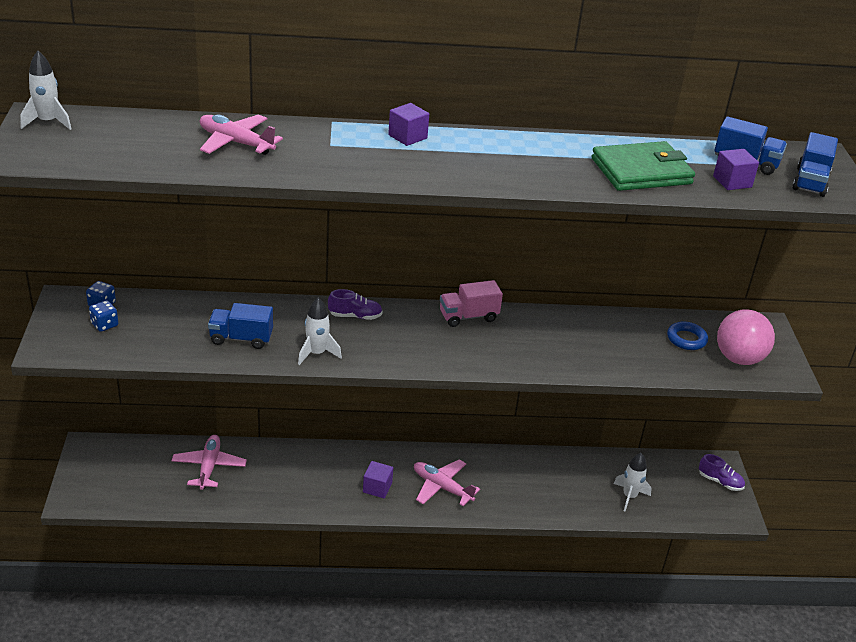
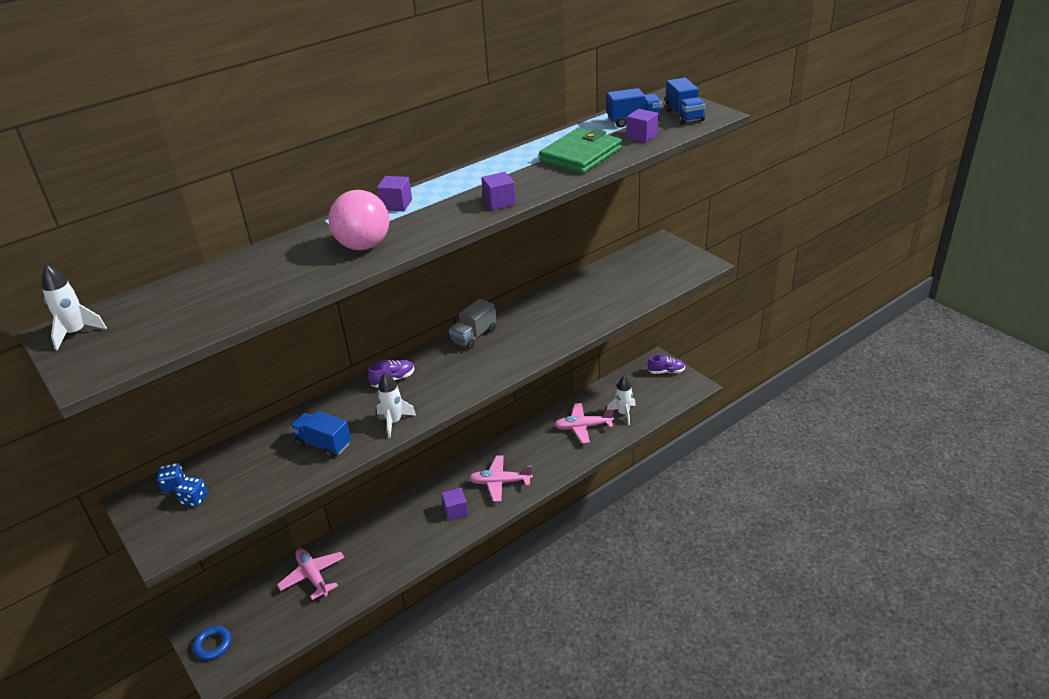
camera: 30 degrees left, 0 degrees up
(236, 143) = (269, 270): pink plane -> pink plane (583, 427)
(241, 338) = (323, 444): blue truck -> blue truck turned 60 degrees clockwise
(468, 316) = (474, 336): pink truck -> grey truck
(500, 179) = (499, 202): none -> purple cube
(686, 339) = (626, 275): blue ring -> blue ring (213, 645)
(738, 358) = (668, 270): pink ball -> pink ball (364, 246)

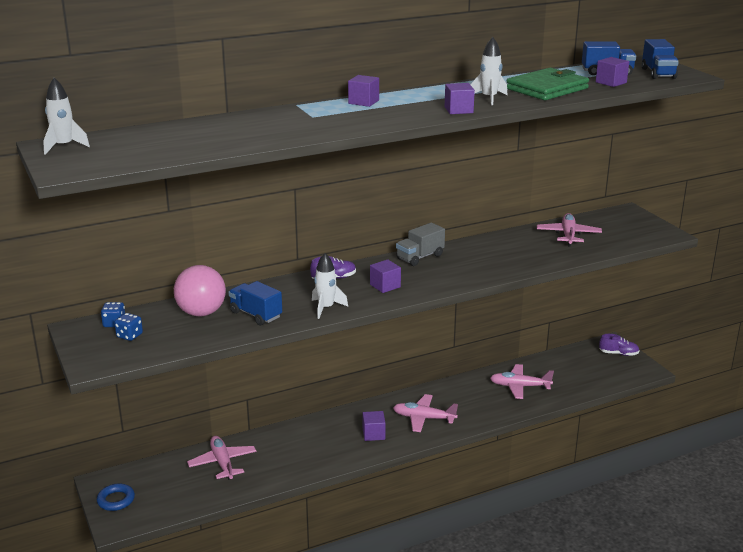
camera: 10 degrees right, 10 degrees down
(364, 246) = (325, 123): pink ball -> pink ball (201, 313)
(447, 381) = (385, 286): none -> purple cube
(612, 282) = (568, 235): none -> pink plane
(623, 413) = (564, 381): white rocket -> white rocket (489, 98)

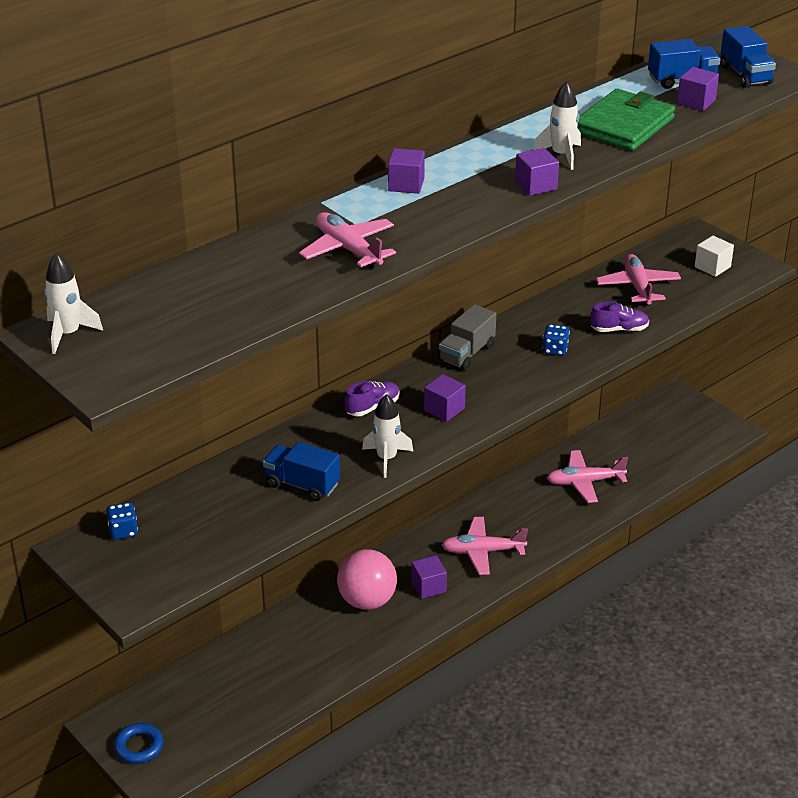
camera: 15 degrees left, 10 degrees up
(129, 336) = (155, 547): blue dice -> blue dice (555, 350)
(201, 313) = (229, 494): pink ball -> pink ball (367, 601)
(222, 463) = (253, 666): pink plane -> pink plane (348, 249)
(618, 353) = (690, 410): purple shoe -> purple shoe (619, 329)
(632, 230) = (712, 267): none -> white cube

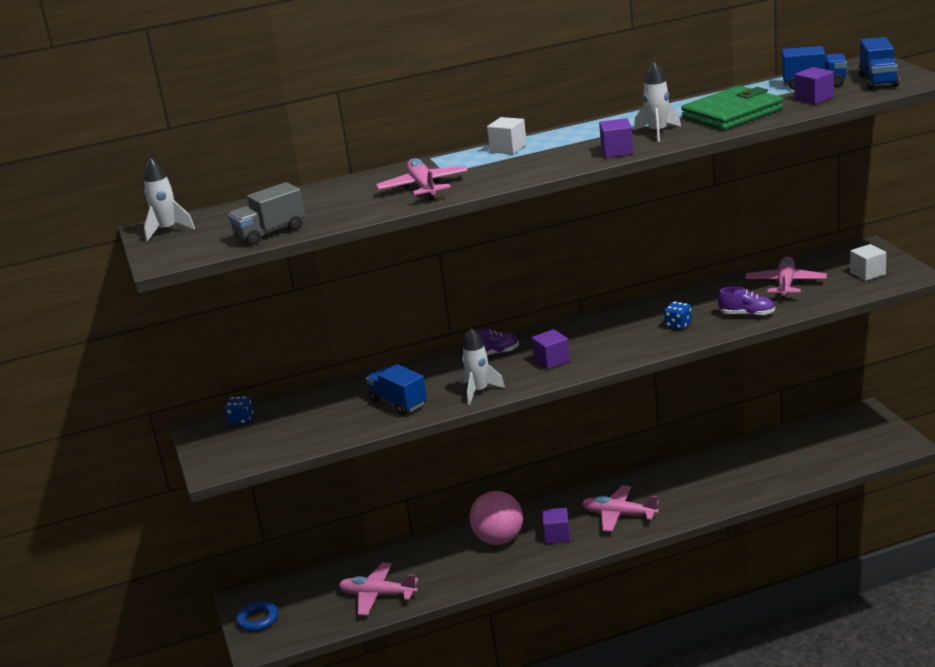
camera: 25 degrees right, 10 degrees down
(406, 184) = (508, 148): purple cube -> white cube
(467, 353) = (598, 322): grey truck -> grey truck (270, 233)
(584, 482) = (741, 471): pink plane -> pink plane (378, 595)

